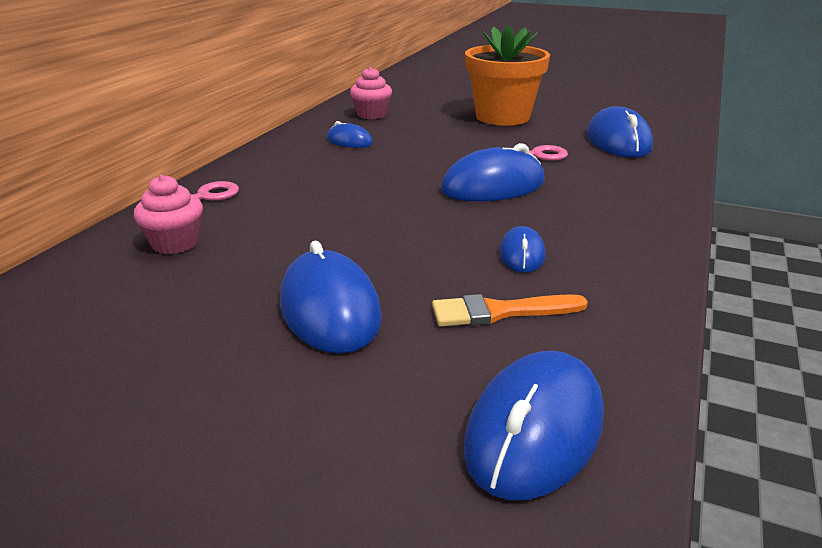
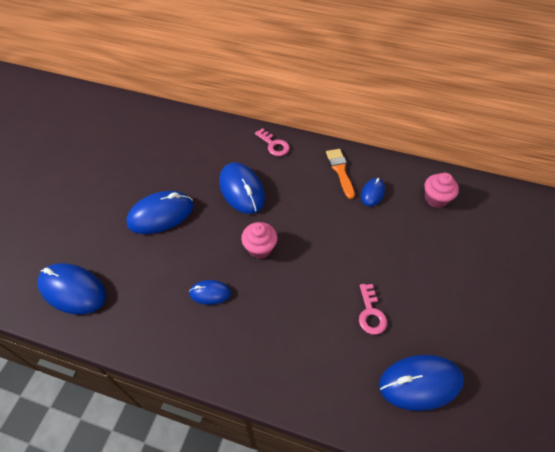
camera: 85 degrees right, 25 degrees up
(175, 243) = (221, 148): pink cupcake -> pink cupcake (260, 248)
(493, 186) = (305, 281): blue mouse -> blue mouse (241, 190)
(500, 312) = (153, 281): orange brush -> orange brush (340, 170)
(502, 117) = (461, 291): orange flower pot -> none

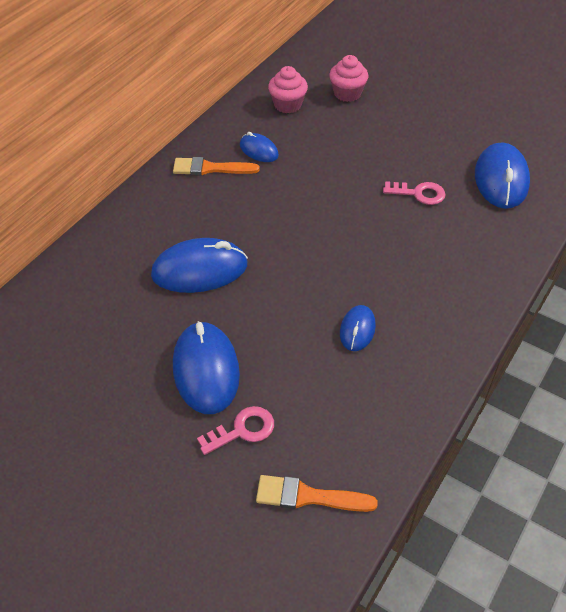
camera: 75 degrees left, 5 degrees down
(73, 290) = (308, 496): blue mouse -> orange brush
(260, 248) = (304, 269): pink cupcake -> pink cupcake (347, 93)
(274, 145) = (131, 221): pink key -> pink key (242, 430)

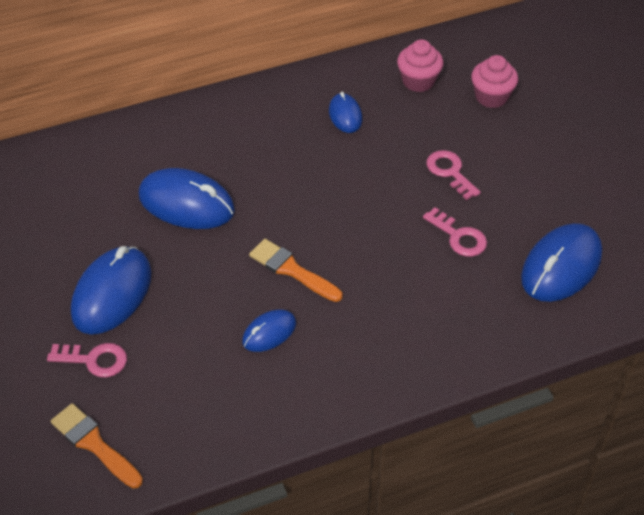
camera: 35 degrees right, 0 degrees up
(210, 168) = (284, 112): orange brush -> orange brush (292, 270)
(370, 154) = (450, 172): none -> pink key

